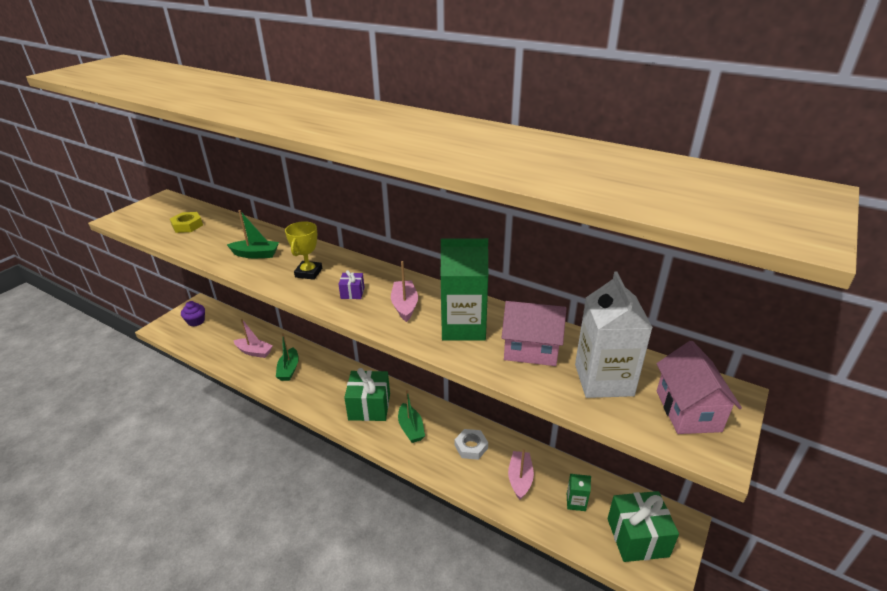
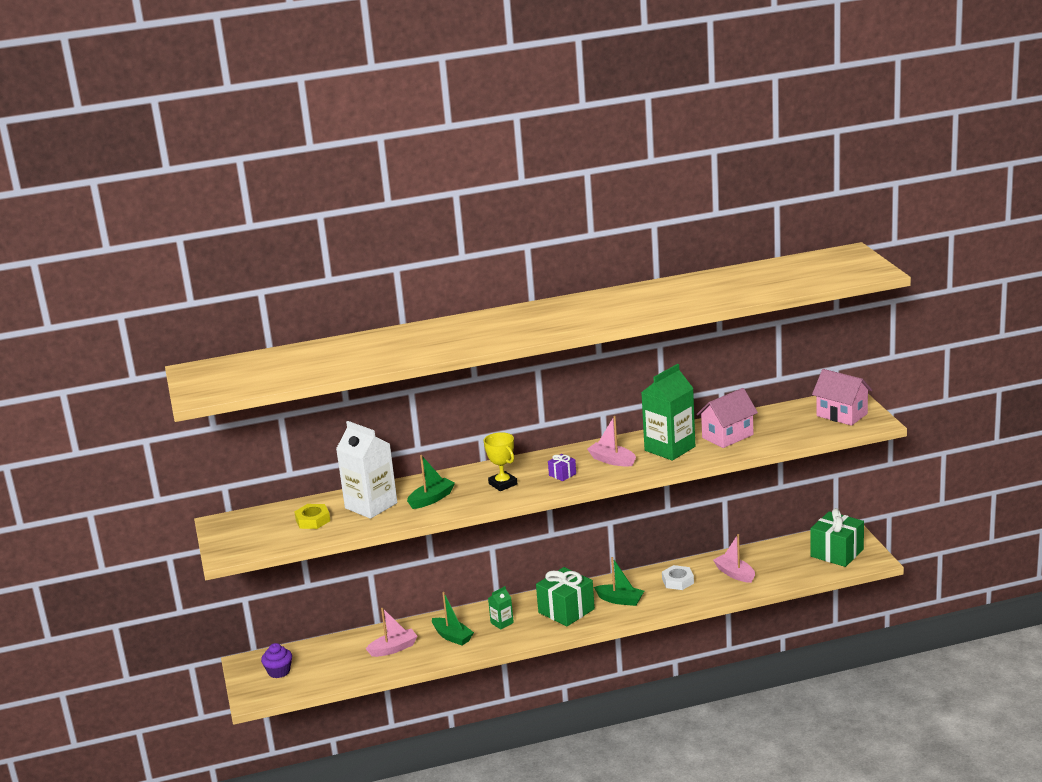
camera: 45 degrees left, 10 degrees down
(576, 502) = (783, 561): green carton -> green carton (502, 623)
(603, 380) = (785, 426): white carton -> white carton (371, 505)

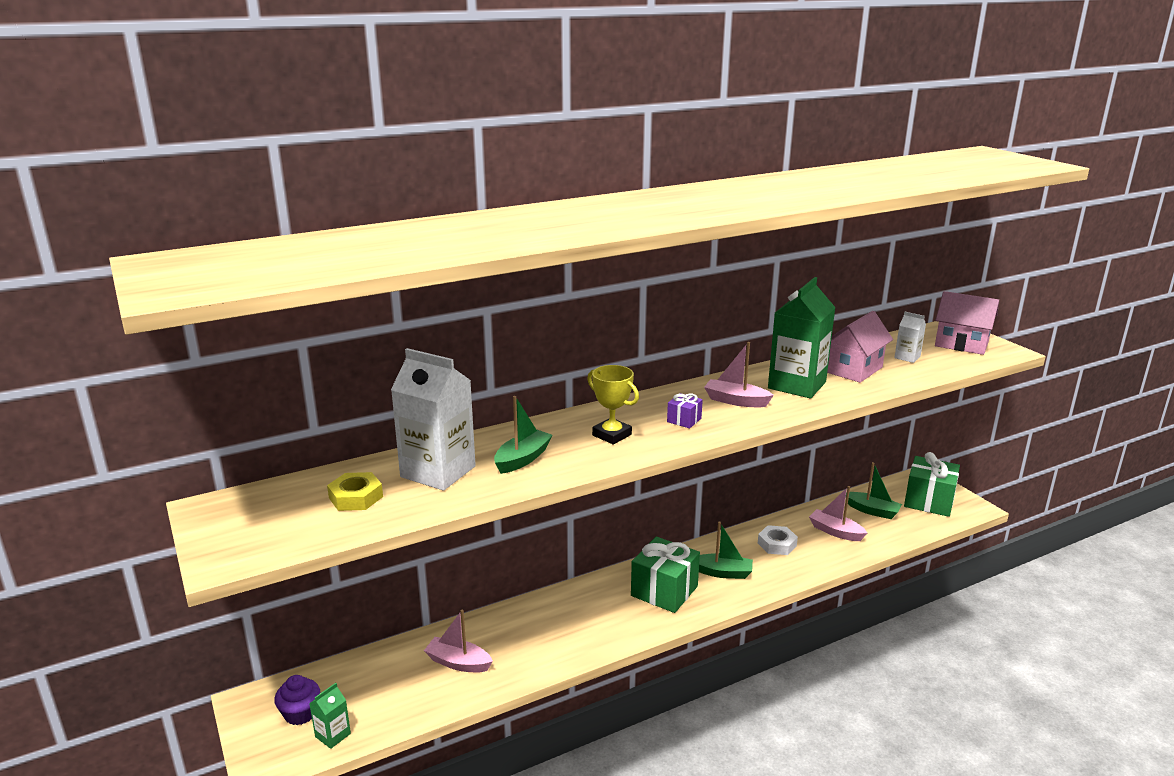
camera: 15 degrees left, 0 degrees up
(393, 649) = (458, 662): pink boat -> pink boat turned 120 degrees counterclockwise
(452, 637) = (533, 638): green boat -> green boat (872, 511)
(502, 623) = (590, 613): green carton -> green carton (333, 735)
(782, 426) = (907, 357): none -> white carton

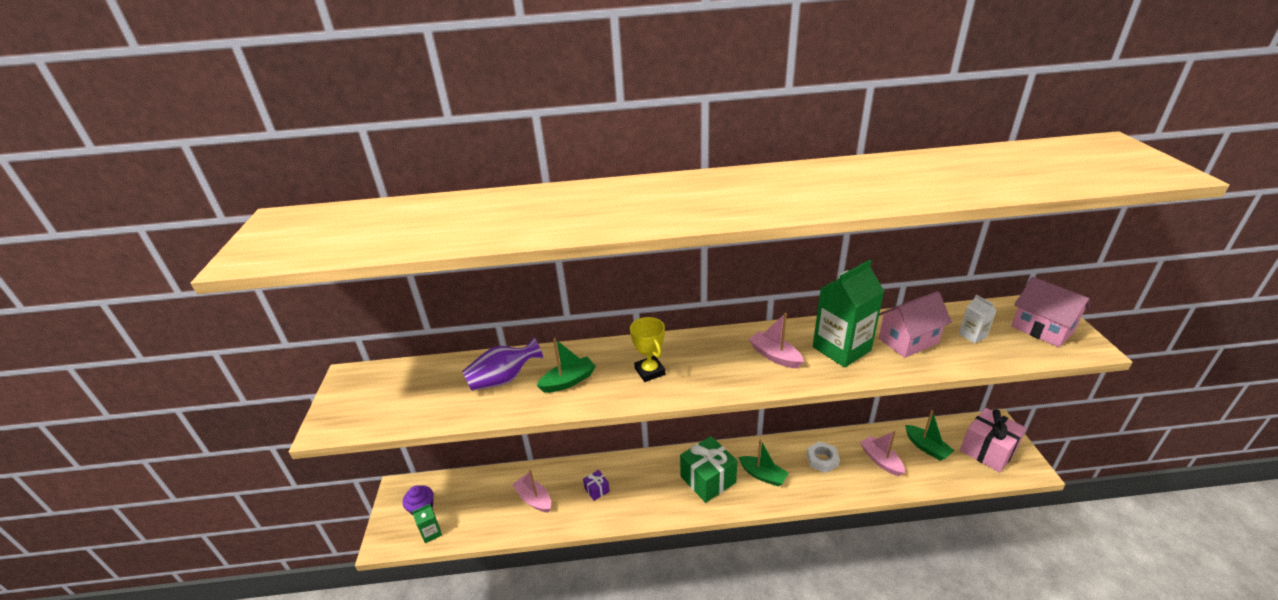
camera: 25 degrees right, 10 degrees up
(356, 497) = (437, 390): yellow nut -> none
(438, 471) = (504, 379): white carton -> purple vase
(684, 420) = (717, 368): purple gift -> purple gift (597, 490)
(929, 501) = (987, 450): green gift -> pink gift

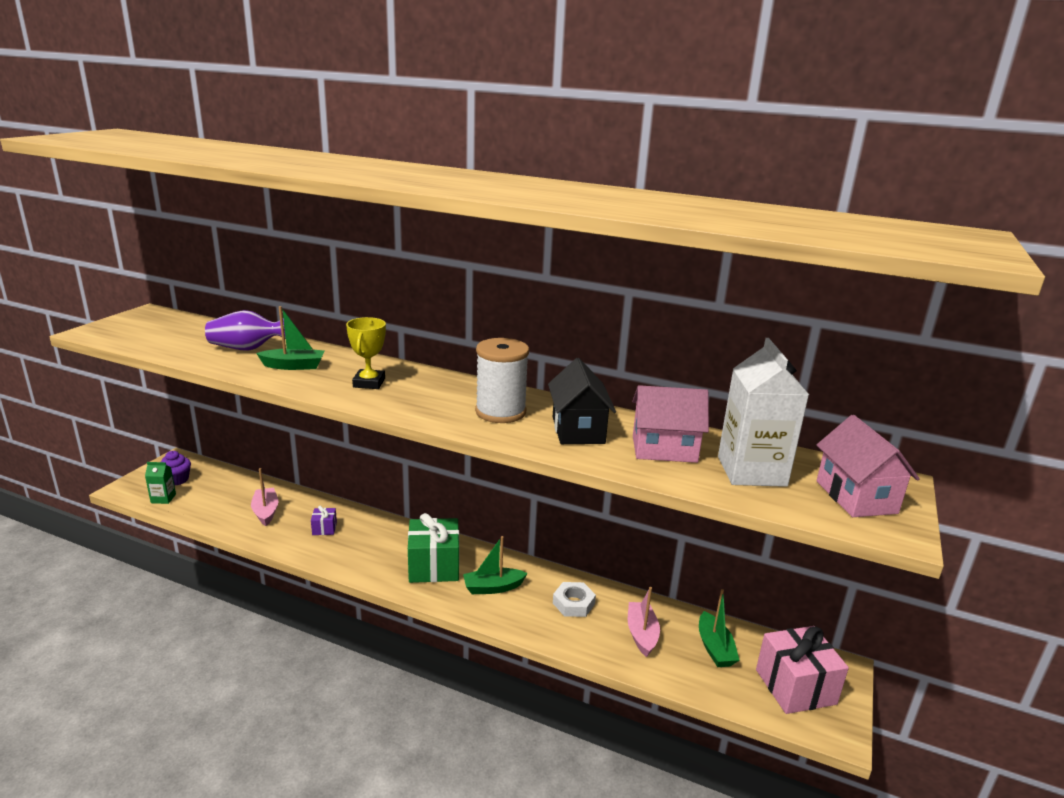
camera: 25 degrees right, 10 degrees down
(763, 475) = (493, 587): green boat -> green boat turned 105 degrees clockwise
(775, 356) = (500, 412): pink boat -> white spool
(841, 349) = (578, 430): green carton -> black house
(972, 335) = (751, 471): white carton -> white carton, size x2.15

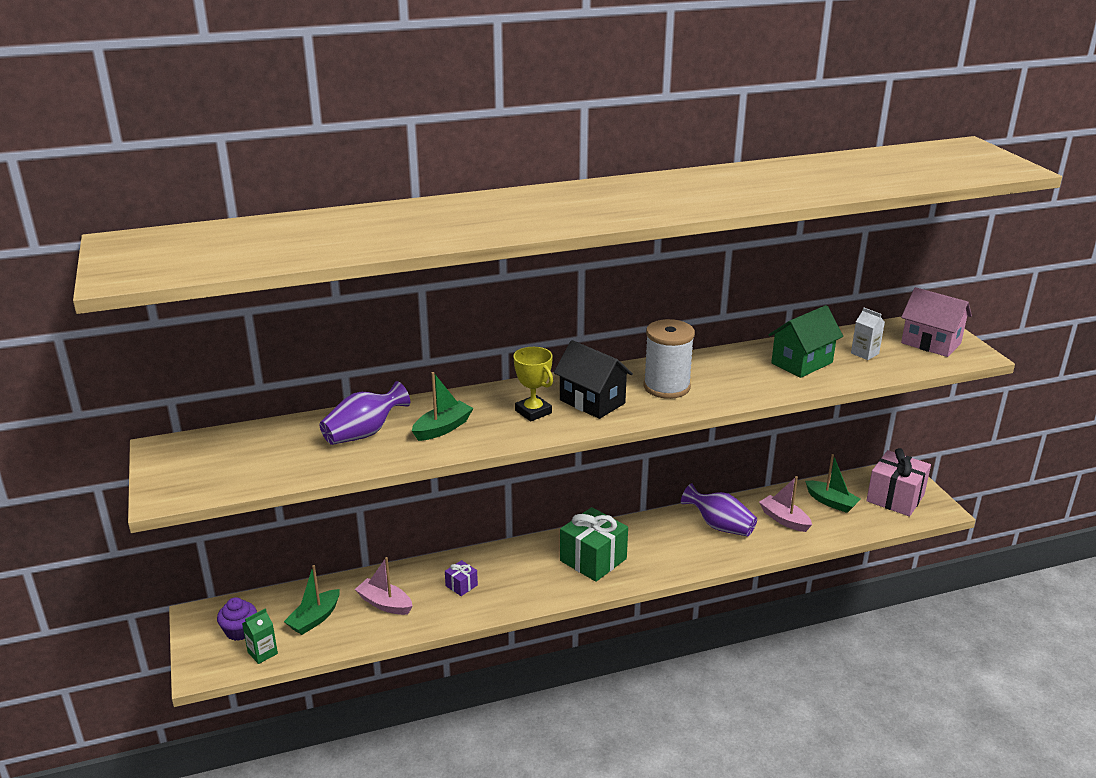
camera: 40 degrees left, 5 degrees up
(493, 587) = (655, 548): green boat -> green boat (314, 619)
(573, 603) = (719, 526): white nut -> purple vase
(578, 430) = (735, 375): black house -> black house (592, 402)
(664, 449) = (802, 363): pink house -> green house
(751, 471) = (864, 353): white carton -> white carton, size x0.47

